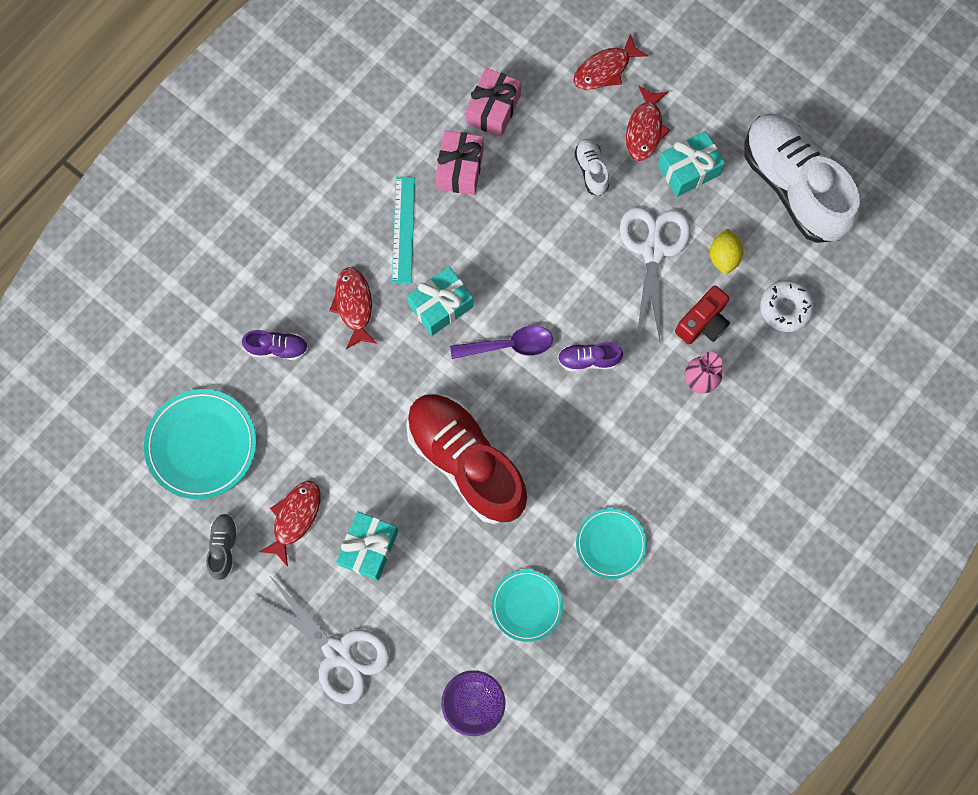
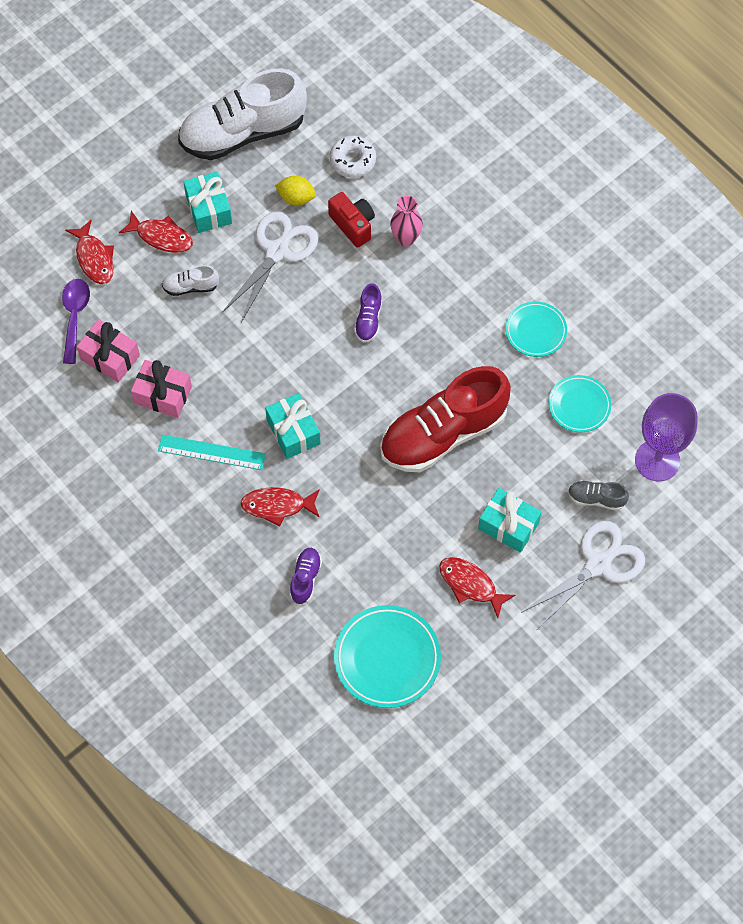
camera: 80 degrees left, 10 degrees down
(224, 547) = (487, 650): grey shoe -> grey shoe (596, 498)
(509, 345) = (342, 381): purple spoon -> purple spoon (75, 316)
(653, 250) = (277, 251): white scissors -> white scissors turned 105 degrees clockwise

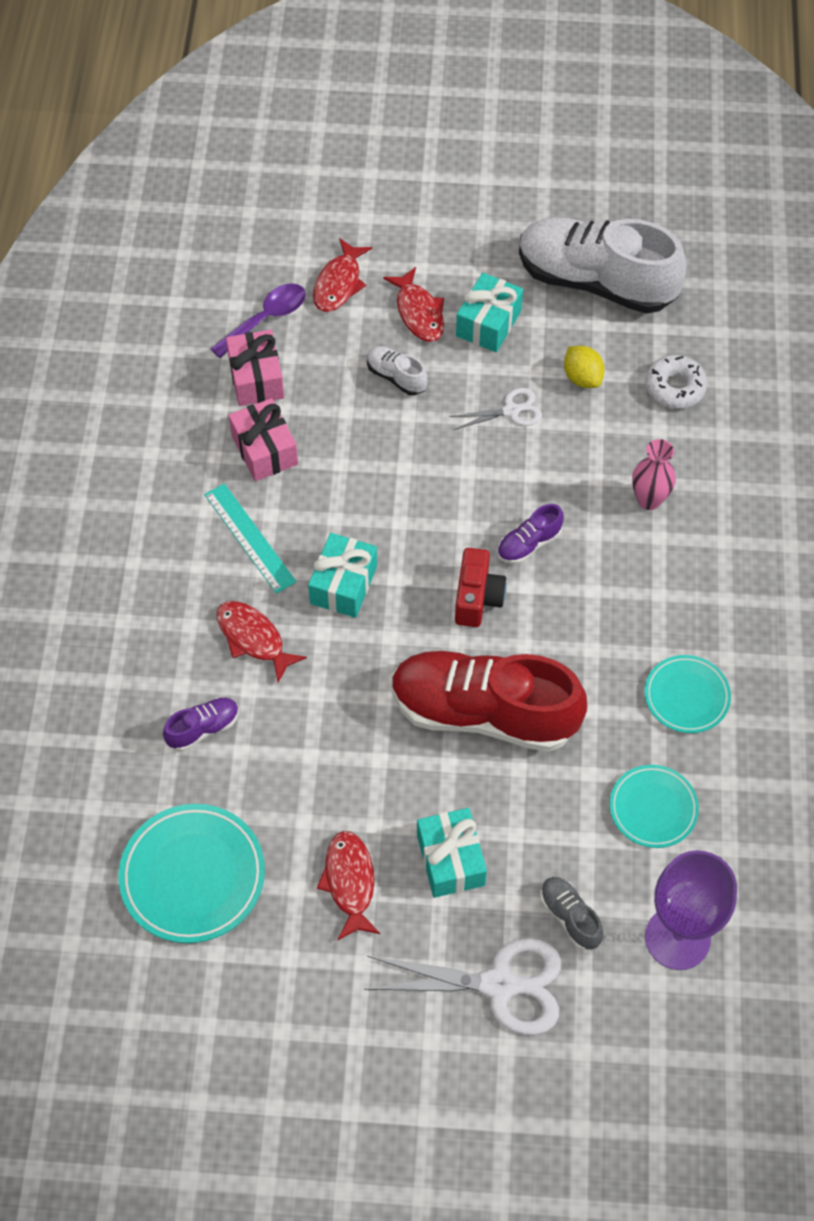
camera: 45 degrees right, 5 degrees down
(277, 251) = (511, 410): white scissors -> white scissors, size x0.55
(353, 225) = (610, 445): red camera -> red camera (477, 598)

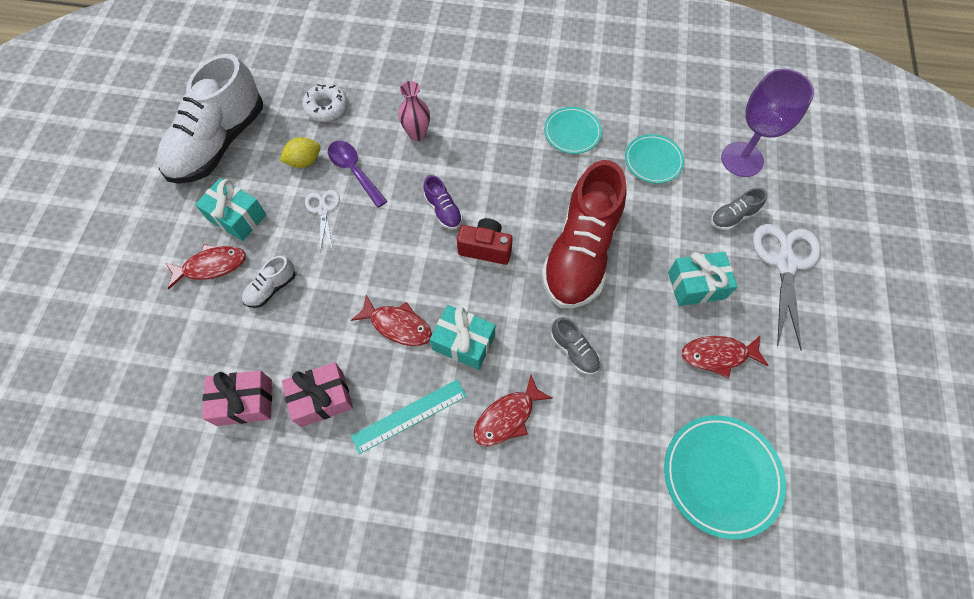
camera: 85 degrees left, 5 degrees up
(203, 728) = (589, 462): purple shoe -> none
(266, 319) = (181, 390): purple spoon -> purple spoon (354, 171)
(339, 284) = (161, 326): red fish -> red fish (398, 325)
(342, 708) = (574, 351): none -> grey shoe

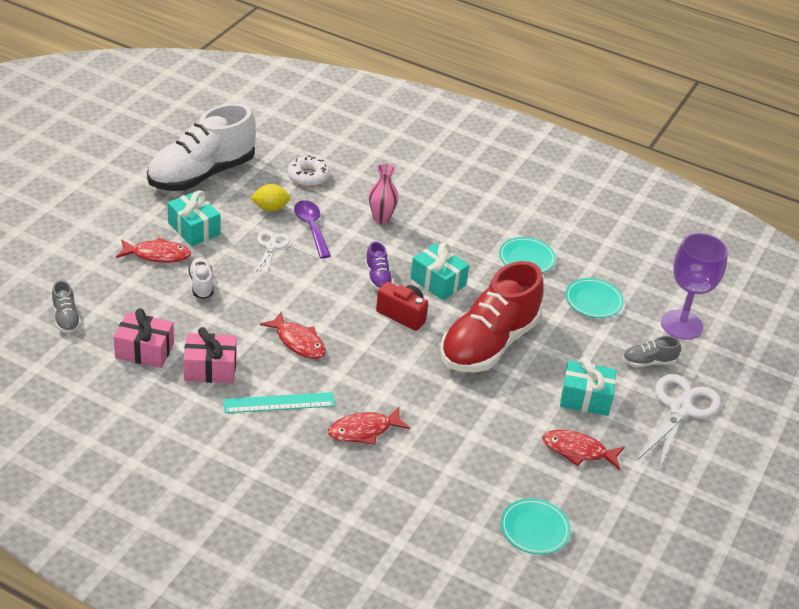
camera: 15 degrees right, 25 degrees down
(271, 288) = (201, 285): white shoe -> white shoe turned 105 degrees clockwise
(463, 342) = (350, 371): turquoise gift -> turquoise gift (438, 282)
(574, 351) = (446, 407): grey shoe -> grey shoe (66, 318)
(721, 476) = (534, 529): turquoise plate -> turquoise plate, size x0.62

